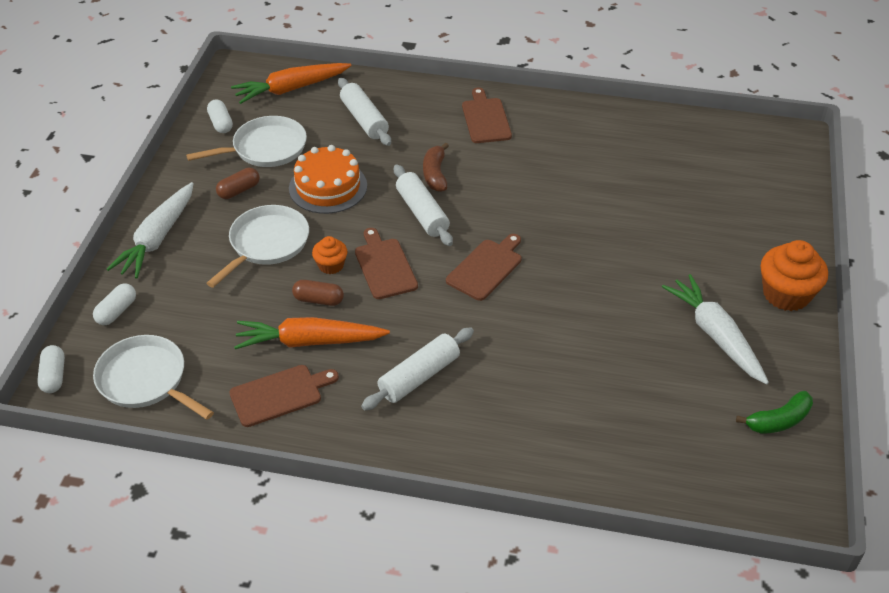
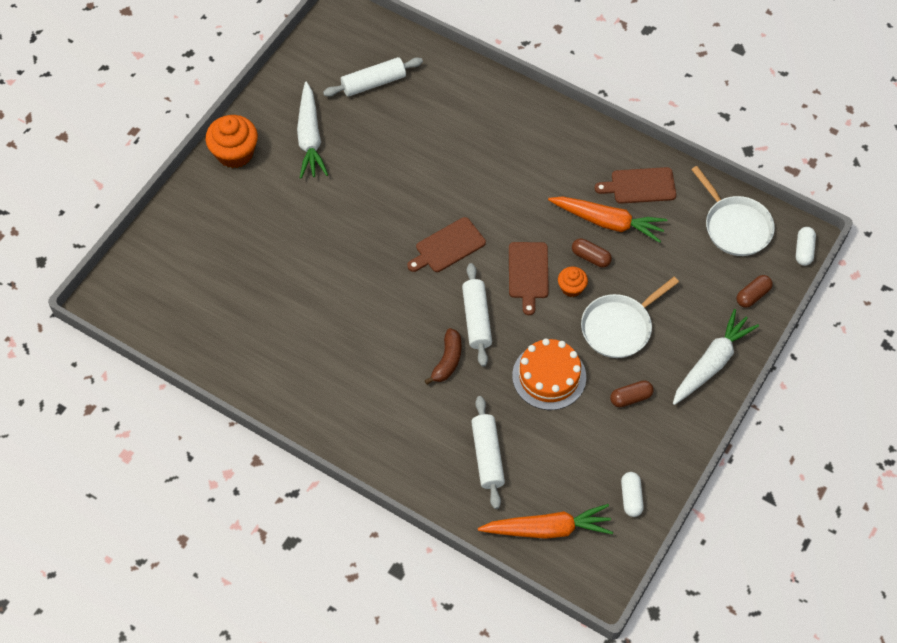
camera: 160 degrees left, 15 degrees up
(117, 311) = (752, 295): white capsule -> brown capsule
(266, 148) = (594, 446): white pan -> none
(419, 376) = (536, 170): white rolling pin -> white rolling pin (373, 83)
(485, 119) = (369, 418): brown cutting board -> none
(778, 420) = (311, 68): green banana -> none

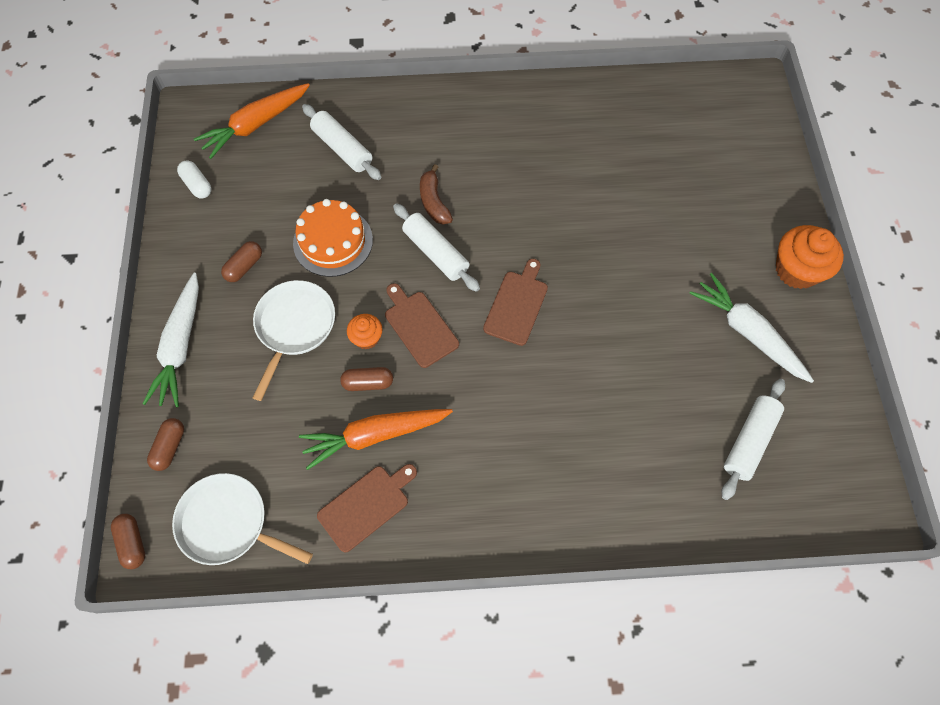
camera: 145 degrees right, 5 degrees up
(803, 250) = (132, 543): white capsule -> brown capsule

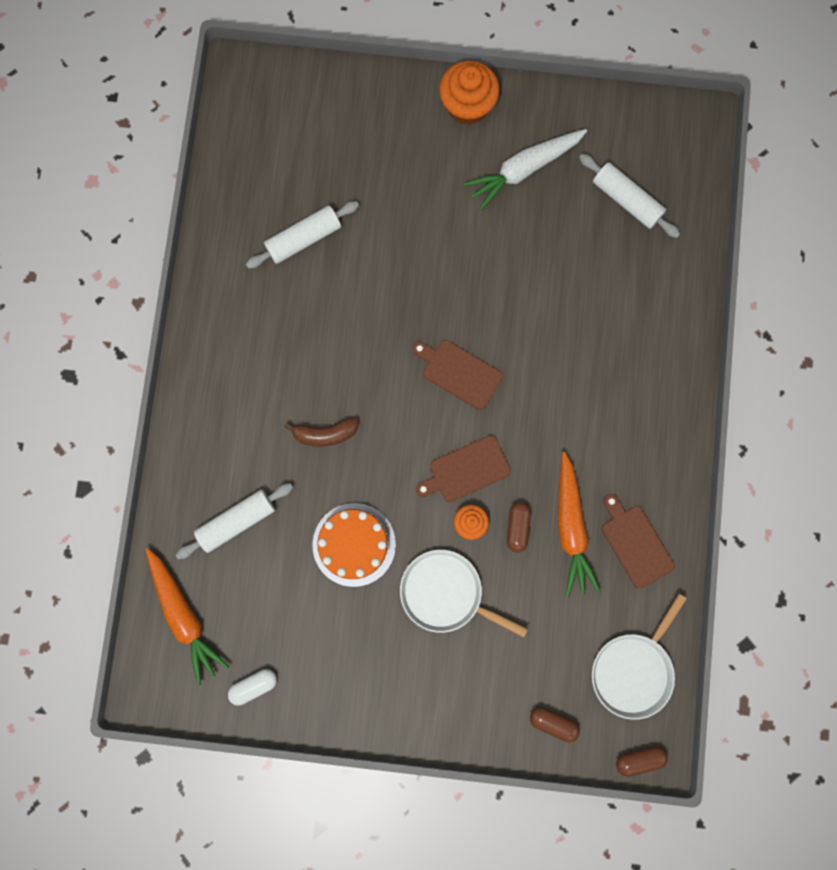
camera: 80 degrees left, 15 degrees up
(181, 346) = (448, 709): white carrot -> none
(244, 266) = (367, 639): brown capsule -> none
(436, 253) = (386, 441): white rolling pin -> white rolling pin (304, 239)

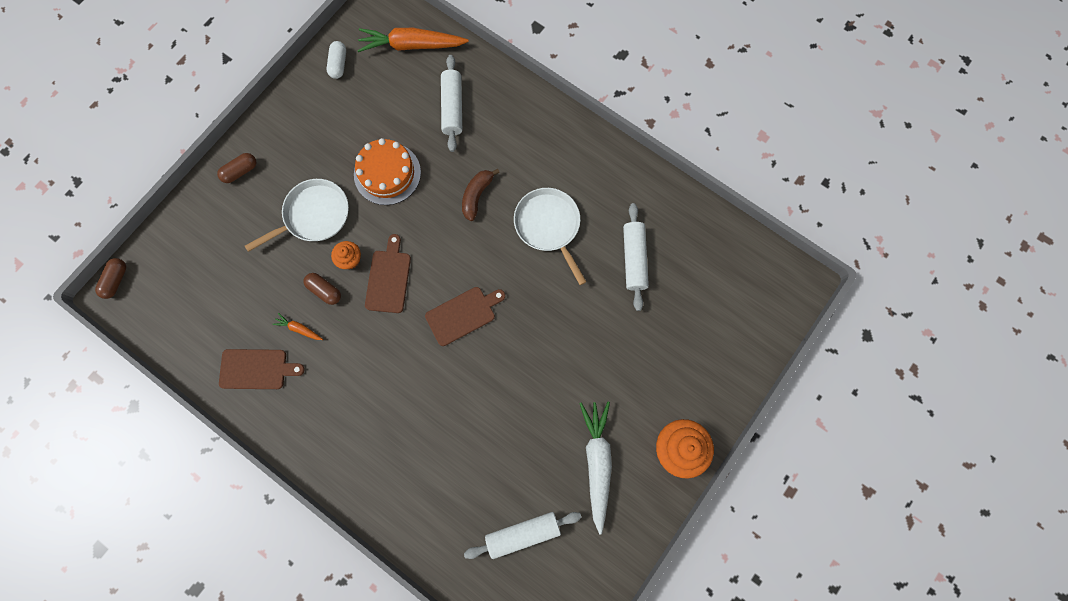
camera: 120 degrees right, 5 degrees down
(553, 722) = (181, 237): brown capsule -> brown capsule (240, 171)
(571, 527) = (299, 329): orange carrot -> orange carrot, size x0.44
(633, 670) = (174, 312): white pan -> white pan (548, 226)

